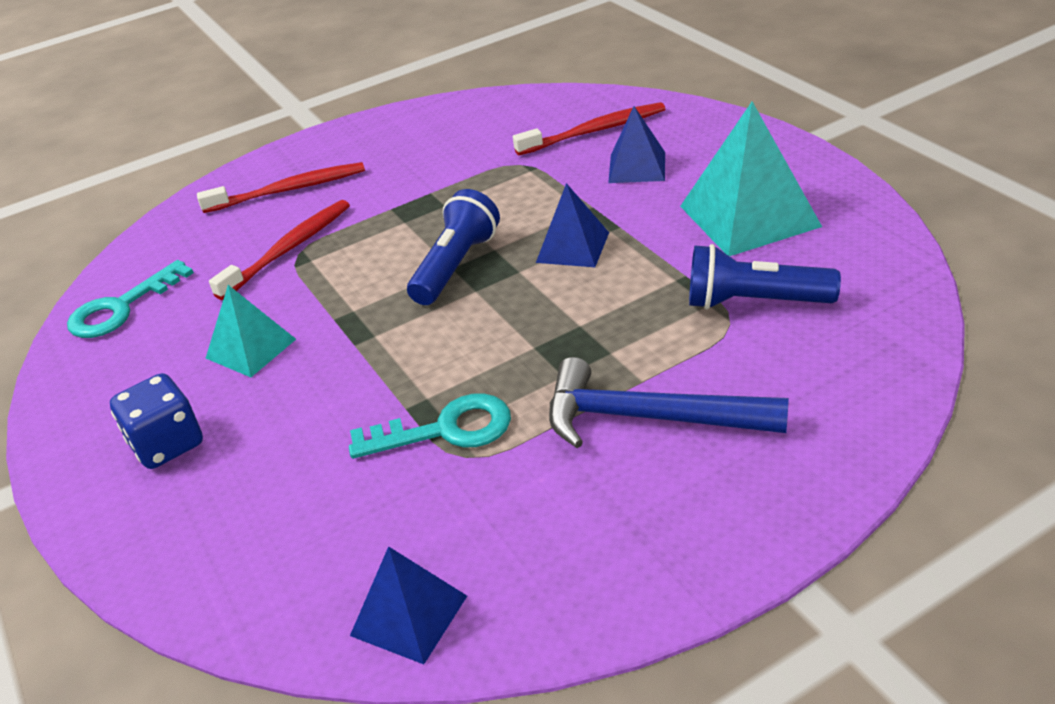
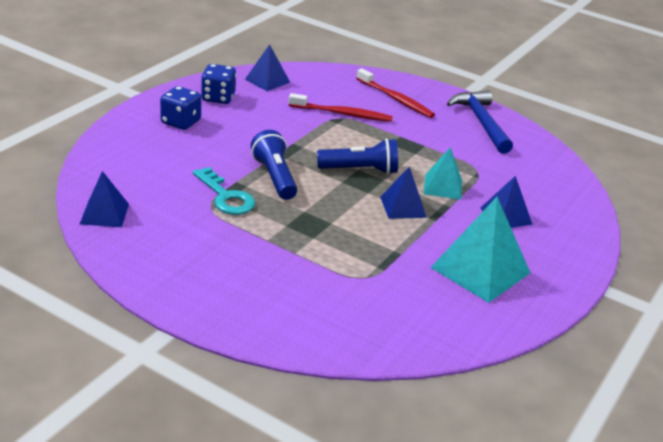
camera: 55 degrees right, 5 degrees down
(121, 308) = (267, 80): turquoise key -> blue pyramid
(125, 379) = (218, 98): none -> blue dice
(251, 348) = (257, 125): turquoise pyramid -> turquoise pyramid (443, 186)
(594, 131) = (536, 191): red toothbrush -> none
(648, 417) = (266, 260): blue hammer -> blue hammer (481, 122)
(754, 302) = (389, 283): blue flashlight -> blue flashlight (275, 177)

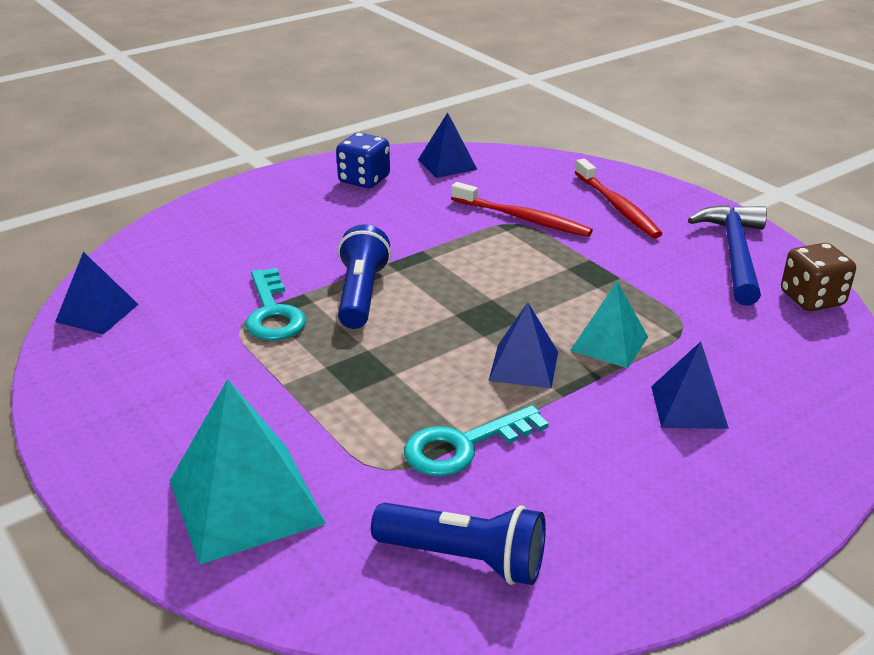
camera: 25 degrees right, 0 degrees up
(180, 122) = (291, 206): blue dice -> none
(360, 170) = (494, 301): blue flashlight -> blue flashlight (465, 559)
(399, 257) = (463, 446): none -> turquoise key
(480, 270) = (587, 492): turquoise pyramid -> turquoise pyramid (245, 501)
(537, 145) = (812, 299): none -> brown dice

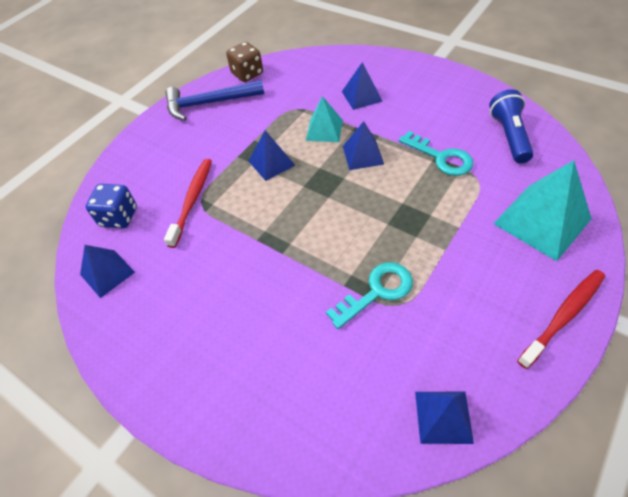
camera: 105 degrees left, 20 degrees up
(361, 294) = (329, 251): blue flashlight -> none
(364, 180) = (149, 323): blue dice -> blue dice (119, 217)
(558, 283) = (271, 163): none -> blue pyramid
(617, 206) = (162, 159): red toothbrush -> red toothbrush (563, 316)

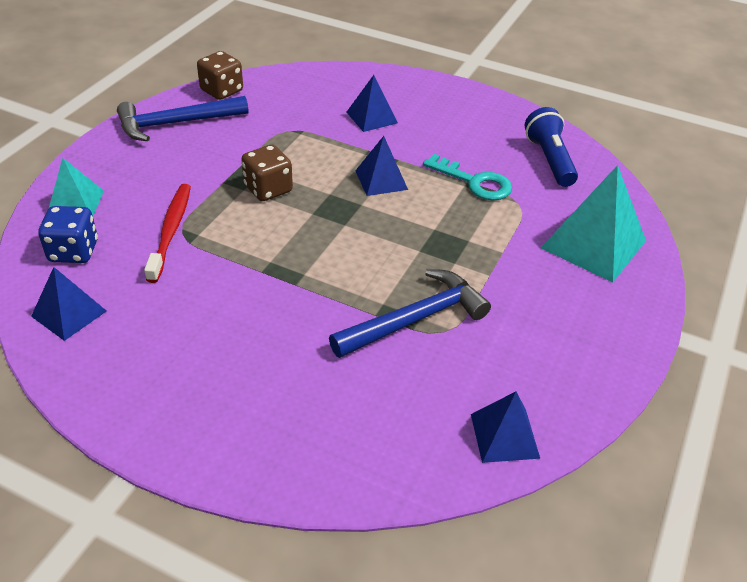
camera: 15 degrees left, 10 degrees down
(271, 163) = (268, 189): blue pyramid -> brown dice
(324, 130) = (330, 153): turquoise pyramid -> turquoise pyramid (75, 203)
(377, 291) = (415, 319): turquoise key -> blue hammer
(563, 316) = (624, 334): red toothbrush -> none

